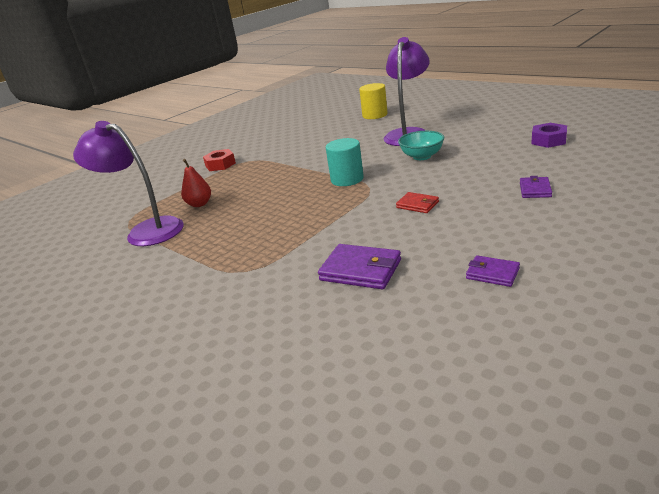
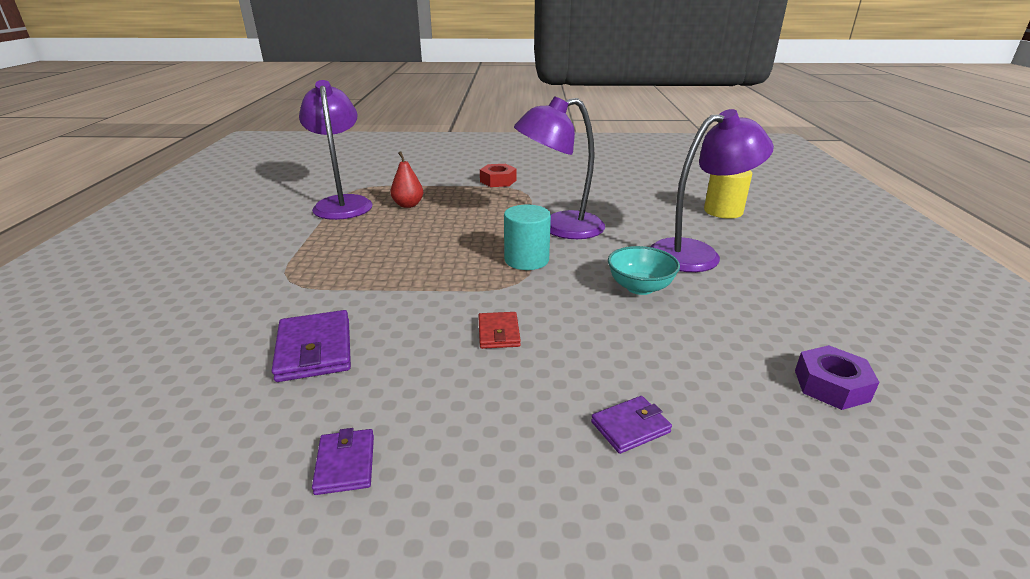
camera: 45 degrees right, 0 degrees up
(323, 161) = (560, 228): none -> purple lamp

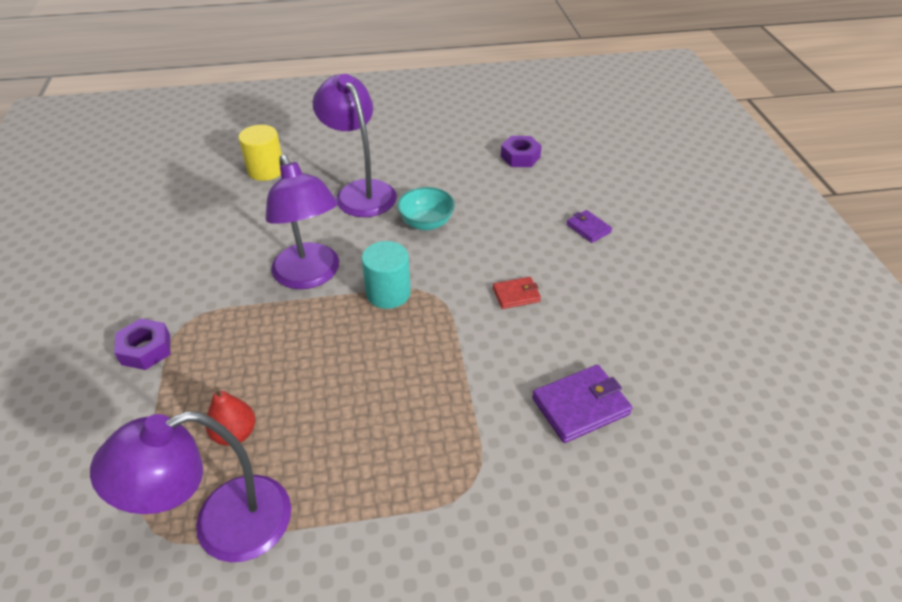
camera: 100 degrees left, 15 degrees up
(345, 464) = (678, 342): purple wallet -> none
(498, 181) = (146, 349): red nut -> purple nut

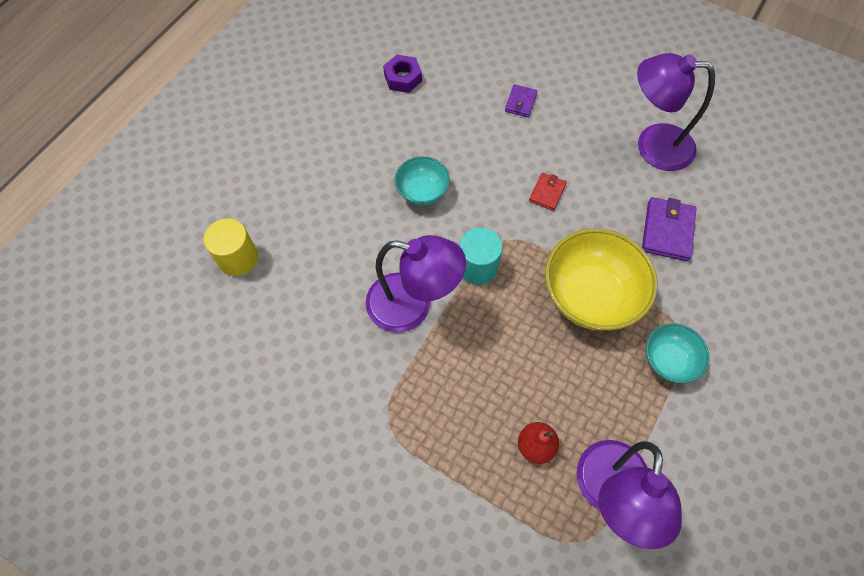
camera: 50 degrees left, 20 degrees up
(146, 349) = (396, 467): purple nut -> none
(360, 191) = (340, 208): purple lamp -> purple lamp (652, 145)
(425, 493) = (668, 360): none -> turquoise bowl
(438, 386) = (590, 296): none -> yellow bowl
(588, 228) = (520, 102): purple wallet -> purple wallet turned 75 degrees counterclockwise

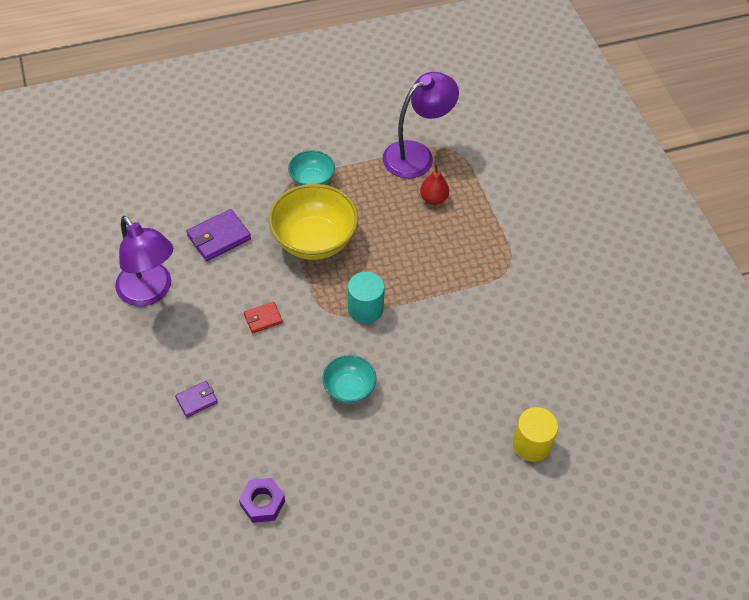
camera: 140 degrees left, 10 degrees down
(412, 306) = (433, 318): purple lamp -> none

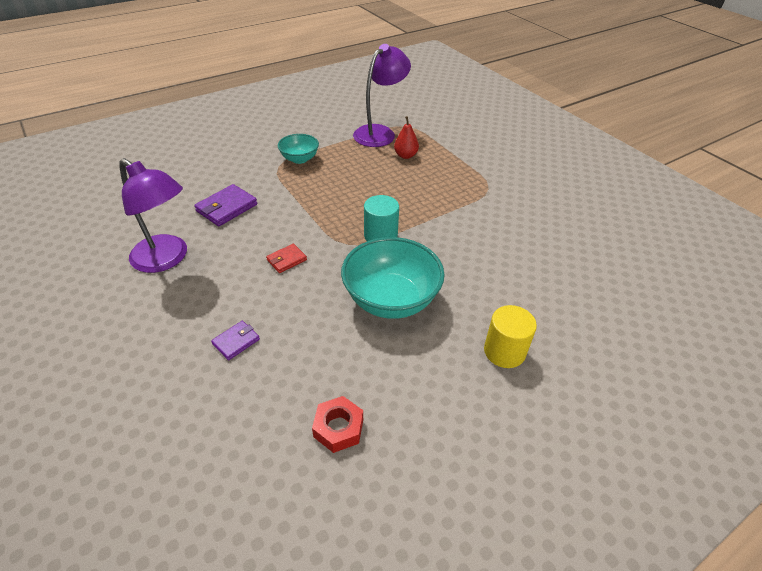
camera: 15 degrees left, 10 degrees down
(262, 503) = (338, 428): purple nut -> red nut
(314, 240) = (315, 196): yellow bowl -> none
(349, 389) = (391, 300): turquoise bowl -> turquoise bowl, size x1.81
(531, 444) = (583, 310): yellow cylinder -> yellow cylinder (504, 351)

